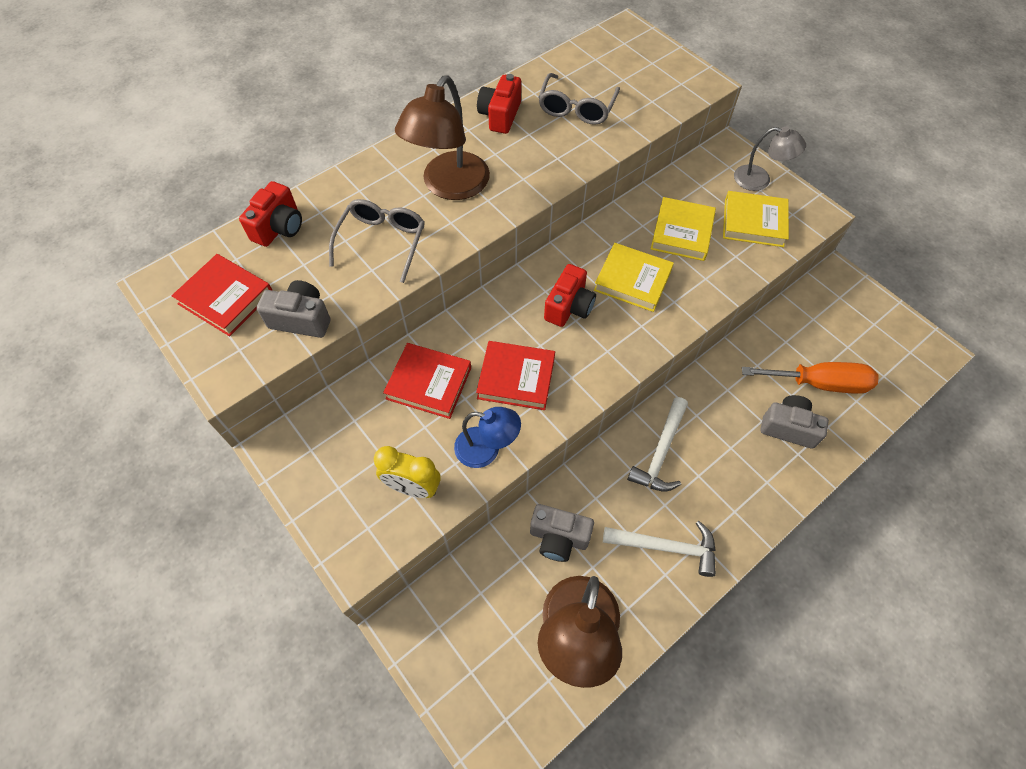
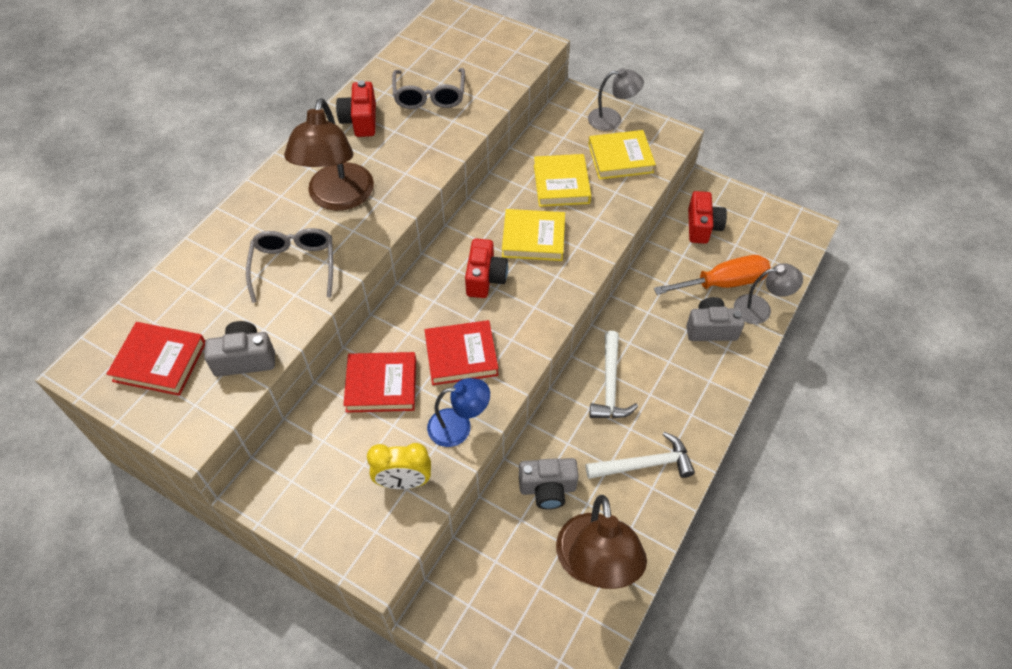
camera: 20 degrees left, 5 degrees down
(279, 227) = (185, 281): red camera -> red camera (702, 227)
(850, 423) = (760, 309): none -> grey lamp

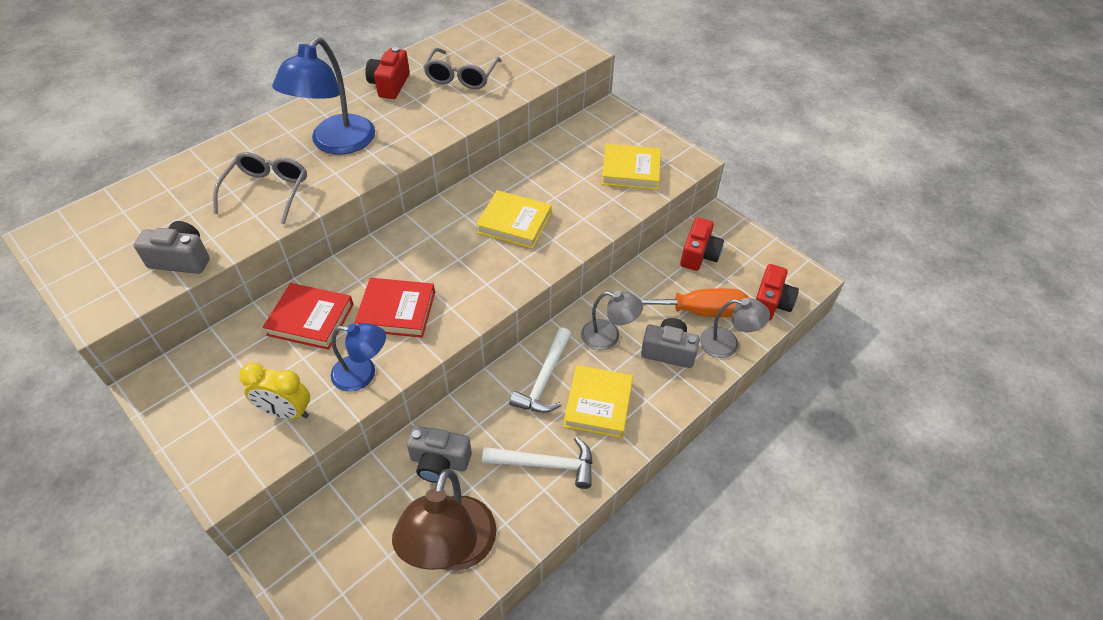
camera: 15 degrees right, 5 degrees down
(160, 362) = (109, 245): red book -> none
(338, 198) = (336, 143): brown lamp -> blue lamp
(485, 278) = (452, 248): red camera -> red camera (770, 303)
(561, 184) = (563, 181): yellow book -> yellow book (598, 404)
(612, 119) = (637, 135): grey lamp -> grey lamp (608, 337)

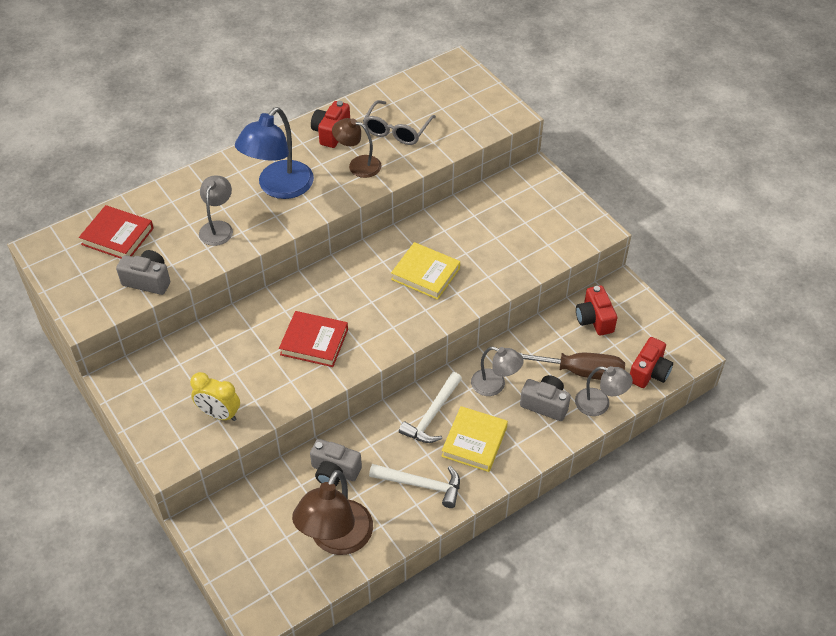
camera: 10 degrees right, 0 degrees up
(267, 192) = (218, 227): grey glasses -> grey lamp
(310, 319) = (243, 341): red book -> red book (117, 236)
(363, 374) = (281, 392): blue lamp -> none
(424, 113) = (358, 165): none -> brown lamp
(630, 170) = (540, 234): yellow book -> none
(699, 255) = (594, 319): red camera -> red camera turned 135 degrees clockwise
(699, 311) = (581, 372): orange screwdriver -> brown screwdriver

